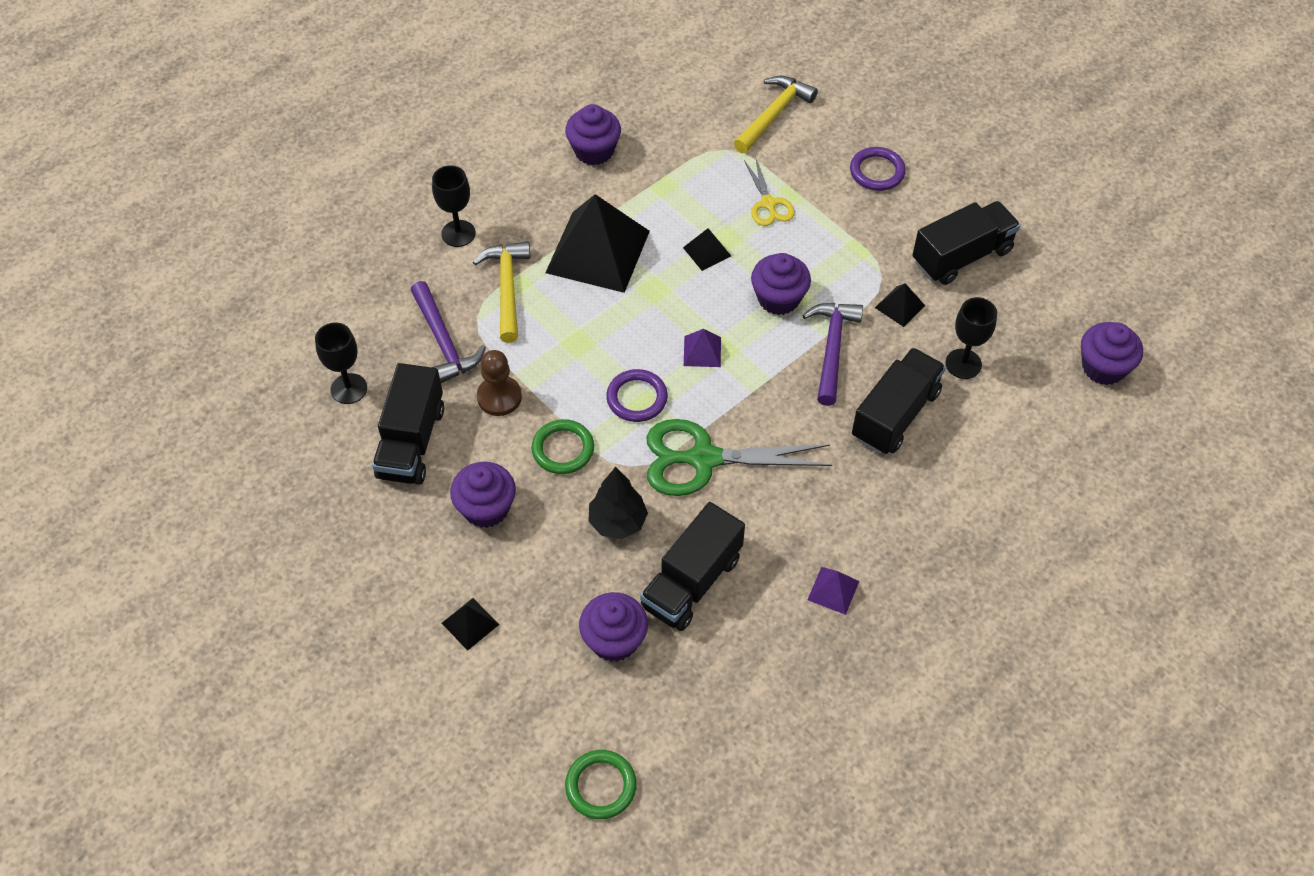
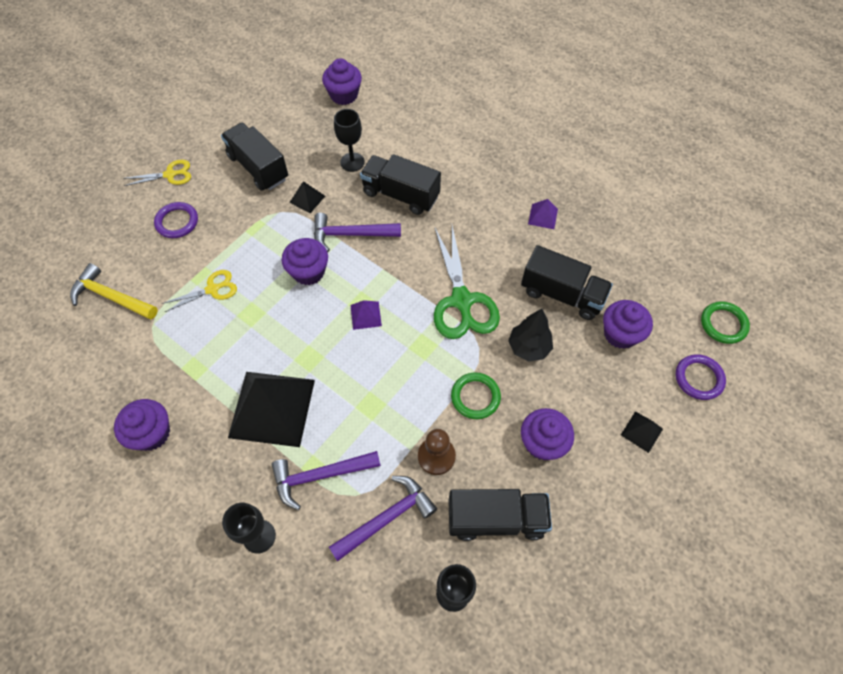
camera: 100 degrees left, 5 degrees up
(507, 288) = (320, 475): yellow hammer -> purple hammer
(637, 398) = (417, 353): purple ring -> purple ring (698, 378)
(707, 251) = (266, 325): black pyramid -> none
(957, 165) = (170, 175): none -> yellow scissors

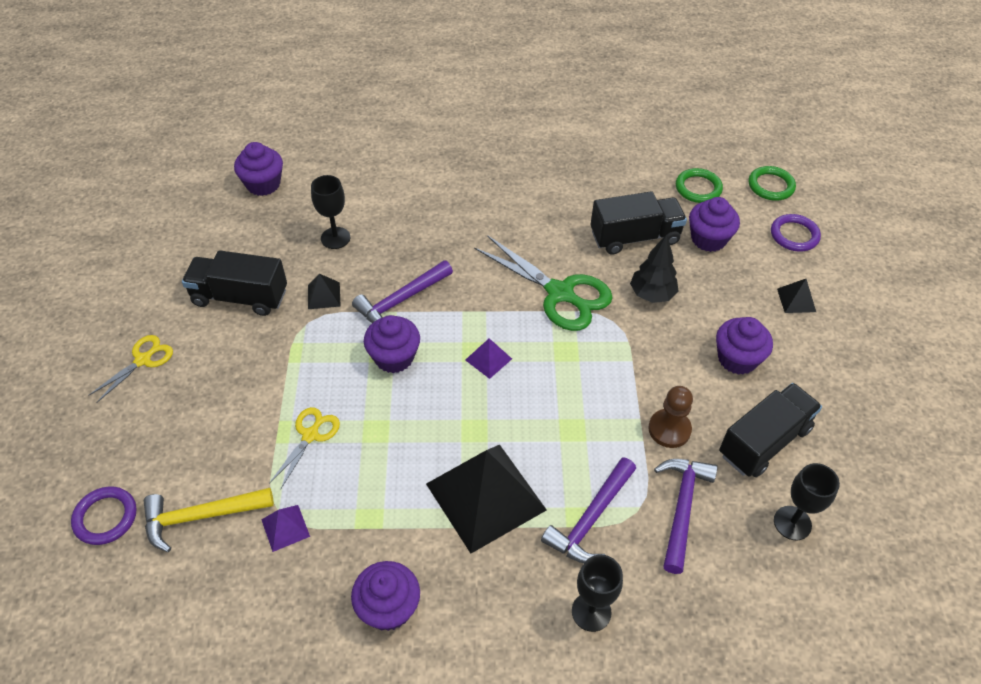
camera: 40 degrees left, 10 degrees down
(177, 222) = (201, 399): purple ring -> purple ring (105, 517)
(400, 195) = (413, 239): black truck -> none
(475, 397) = (651, 361): green ring -> green ring (698, 188)
(543, 216) = (556, 186): purple pyramid -> purple pyramid (285, 528)

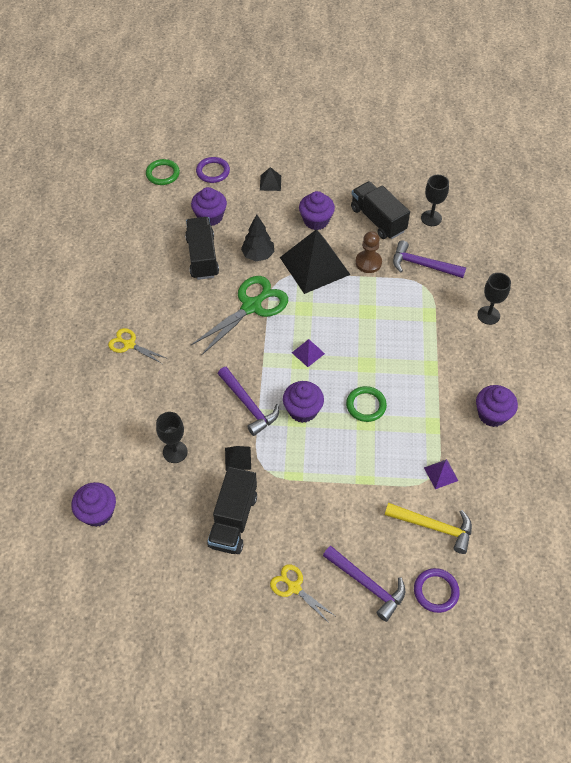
camera: 85 degrees left, 5 degrees up
(201, 516) = (433, 527): yellow hammer -> yellow hammer turned 60 degrees counterclockwise
(310, 435) = (369, 462): yellow scissors -> yellow scissors (129, 345)
(486, 496) = (416, 361): black pyramid -> black pyramid (314, 265)
(590, 519) = (430, 309): purple hammer -> purple hammer (367, 585)
(698, 188) = (158, 214): green ring -> green ring (366, 405)

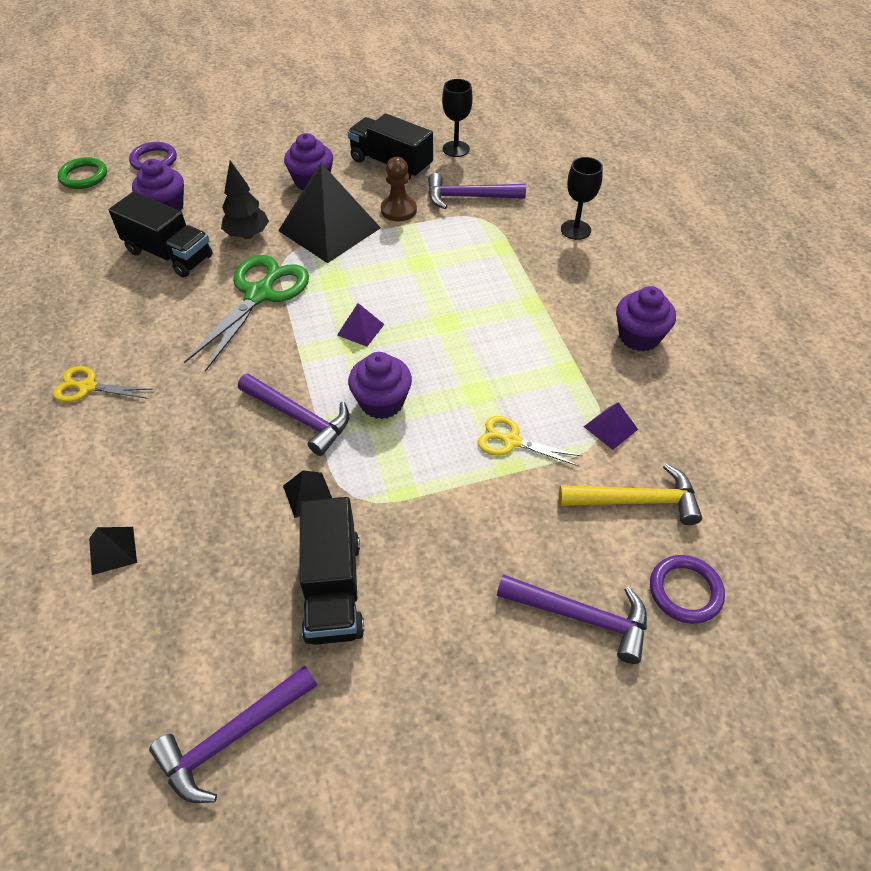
camera: 20 degrees left, 5 degrees down
(97, 512) = (95, 651): purple cupcake -> none
(155, 582) = (232, 737): none -> purple hammer
(175, 452) = (204, 515): black goblet -> none
(202, 257) = (169, 254): black truck -> black truck turned 150 degrees clockwise
(270, 183) = (236, 156): black pyramid -> black pyramid (112, 550)
(294, 587) = (471, 661): yellow scissors -> yellow scissors (512, 441)
(366, 405) = (468, 371): green ring -> none

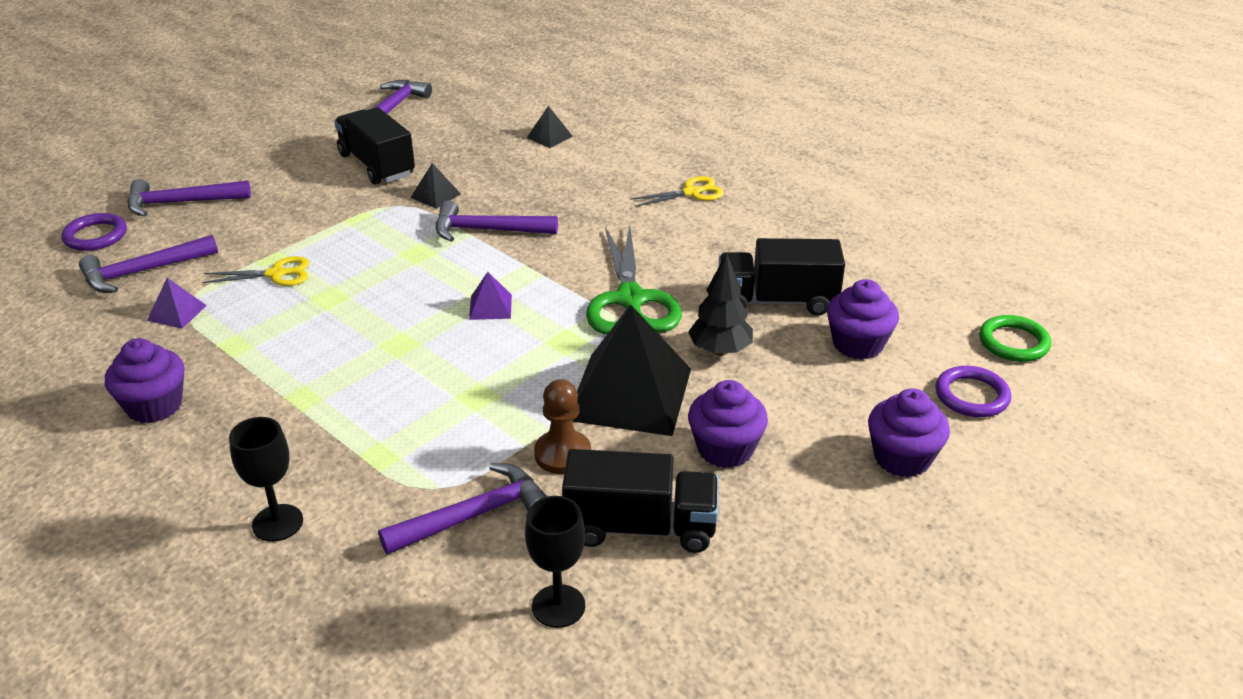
camera: 150 degrees right, 15 degrees down
(382, 402) = (420, 262): purple cupcake -> purple cupcake (902, 458)
(636, 501) = (143, 271): yellow hammer -> purple hammer

